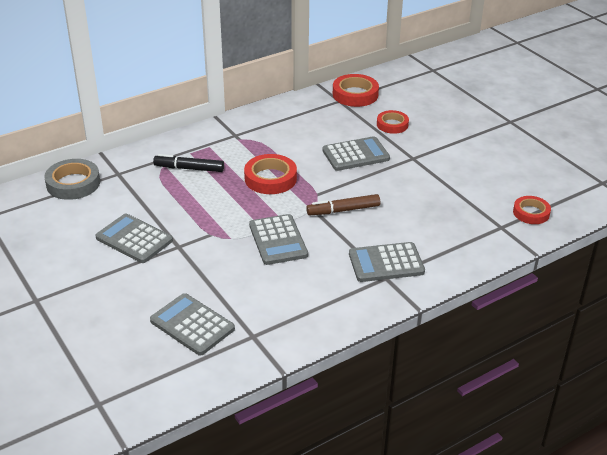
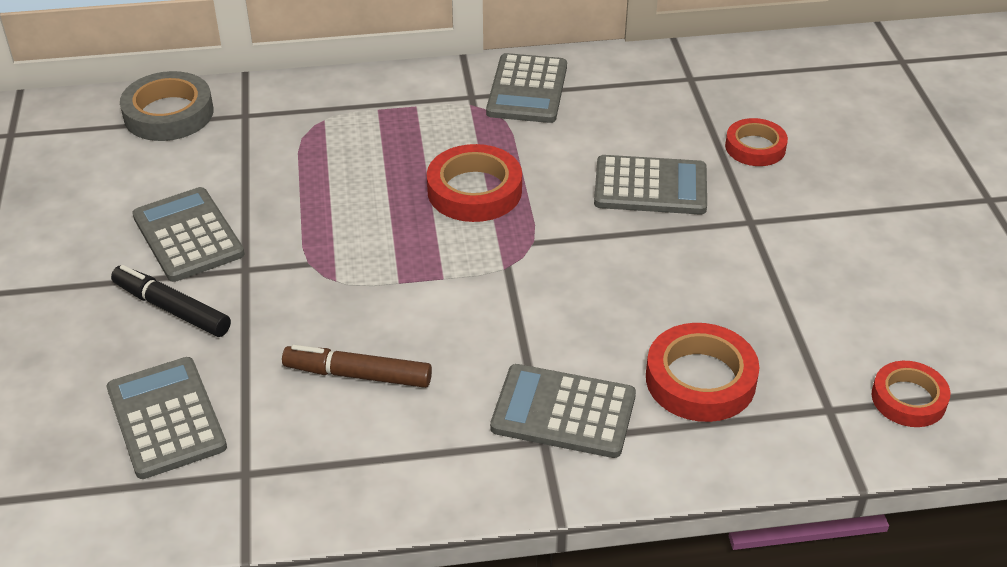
camera: 25 degrees right, 5 degrees up
(189, 168) = (358, 136): black marker -> black marker (172, 309)
(278, 240) = (408, 308): grey calculator -> grey calculator (527, 90)
(343, 210) = (558, 286): brown marker -> brown marker (358, 375)
(355, 94) = (726, 73): red tape -> red tape (700, 379)

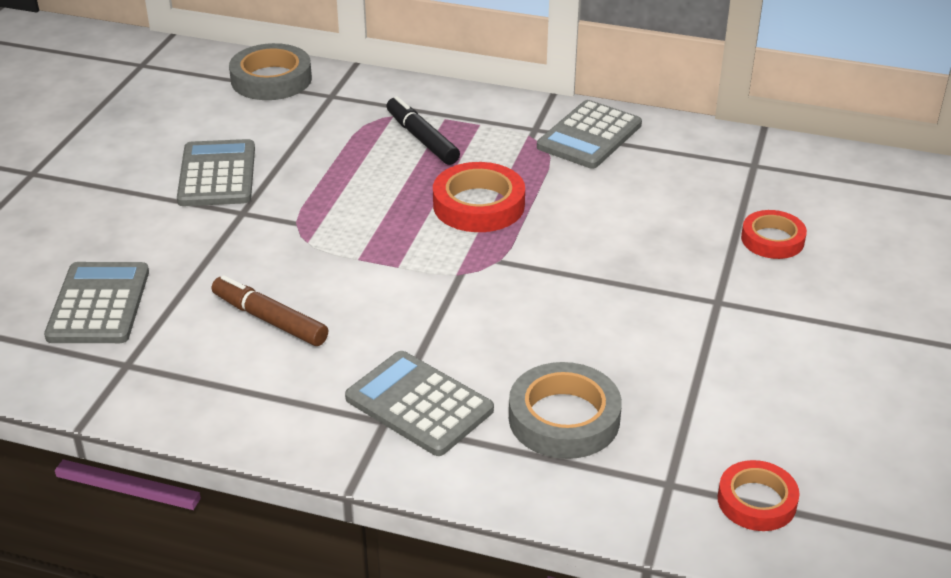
camera: 25 degrees right, 5 degrees down
(172, 309) = (164, 226): black marker -> black marker (422, 139)
(650, 187) = (642, 245): grey calculator -> none
(700, 379) = (564, 418): red tape -> grey tape

